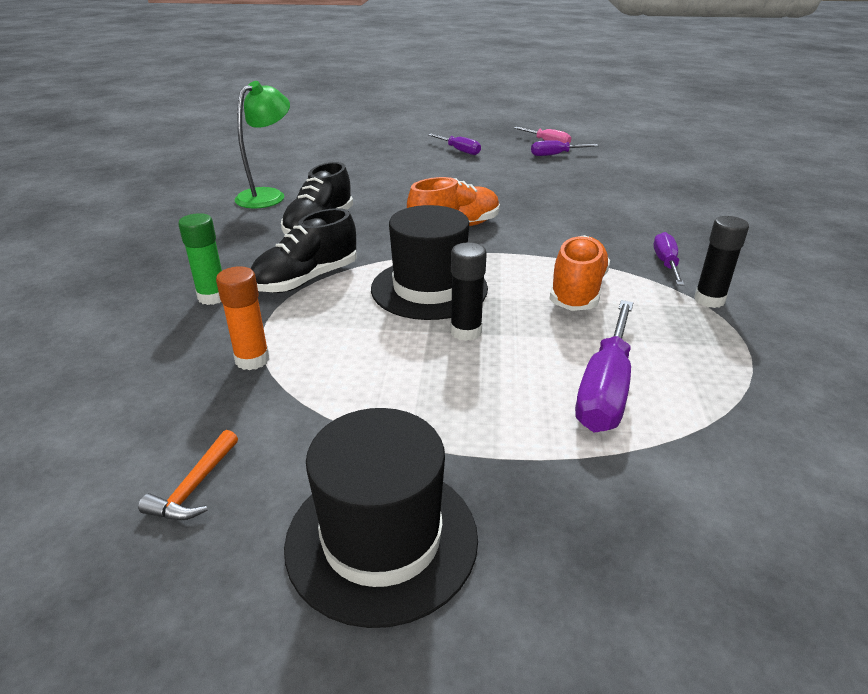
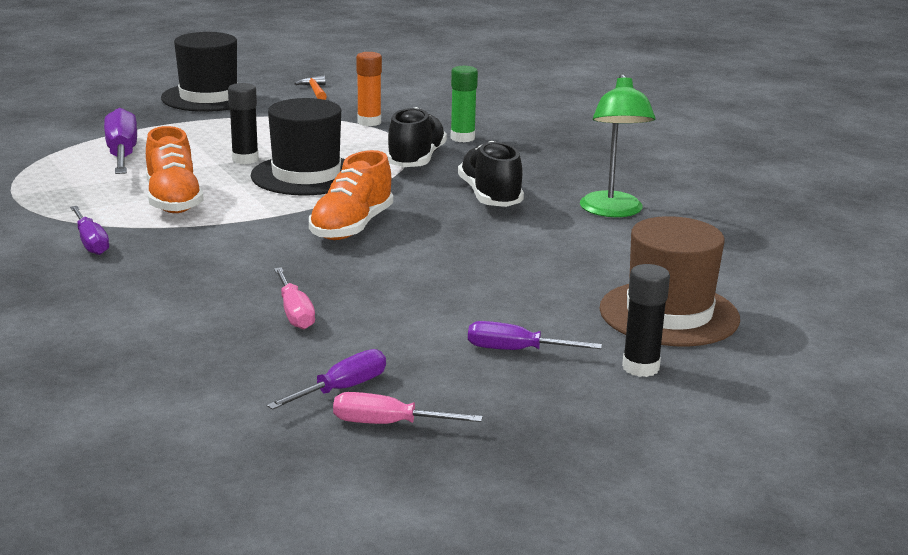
camera: 145 degrees right, 10 degrees down
(365, 147) = (669, 314): none -> brown hat
(549, 186) = (294, 313): none -> pink screwdriver
(709, 300) = (43, 220): black glue stick -> black glue stick (640, 367)

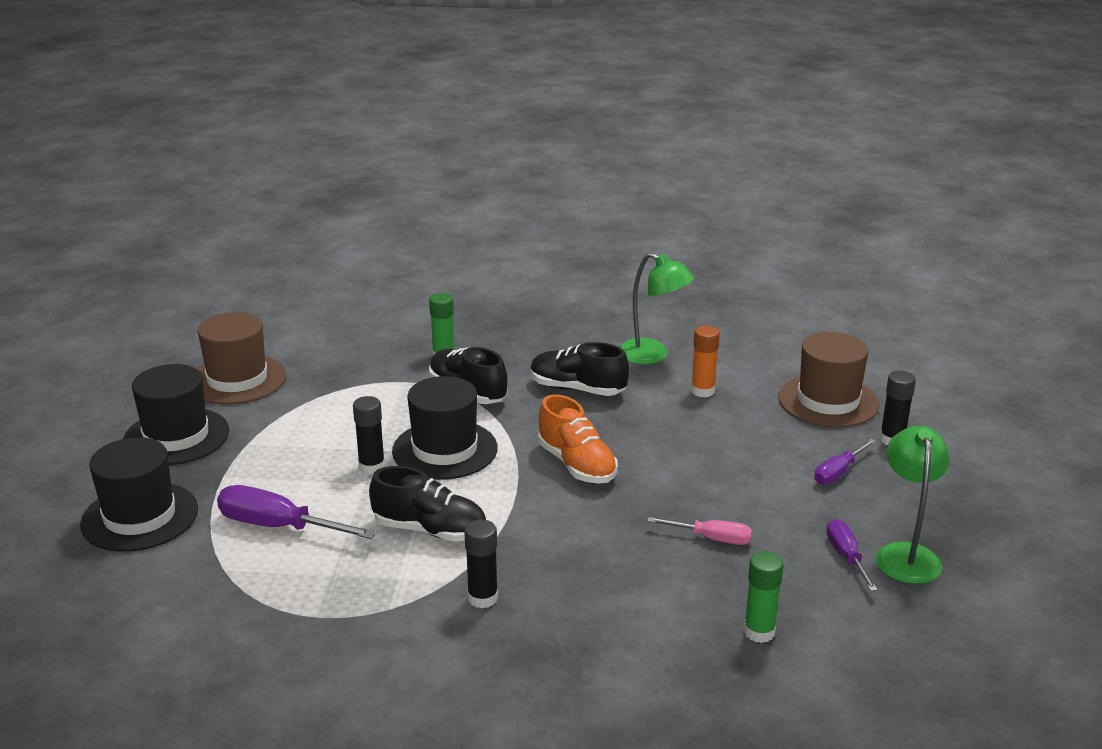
camera: 55 degrees left, 5 degrees up
(90, 116) = (140, 517): none -> black hat
(91, 242) = (482, 598): purple screwdriver -> black glue stick
(148, 371) = (759, 632): none -> green glue stick
(173, 200) = (430, 530): orange shoe -> black shoe
(315, 91) = (237, 380): orange hammer -> brown hat
(369, 122) = (354, 382): orange glue stick -> orange glue stick (703, 391)
(388, 424) = (906, 554): pink screwdriver -> green lamp

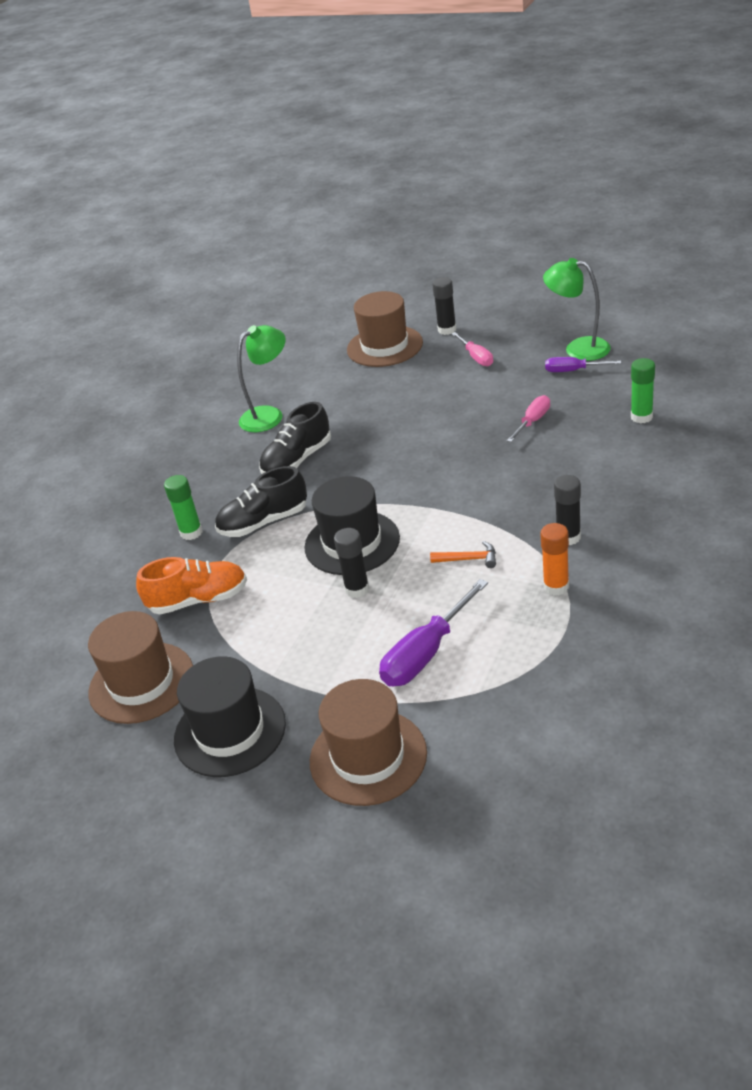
camera: 65 degrees left, 10 degrees up
(140, 517) = (368, 757): black hat -> brown hat
(430, 530) = (468, 559): black shoe -> orange hammer
(576, 465) = (410, 472): orange shoe -> orange shoe (198, 600)
(703, 391) = (338, 398): orange glue stick -> orange glue stick (556, 587)
(838, 472) = (476, 357): purple screwdriver -> pink screwdriver

